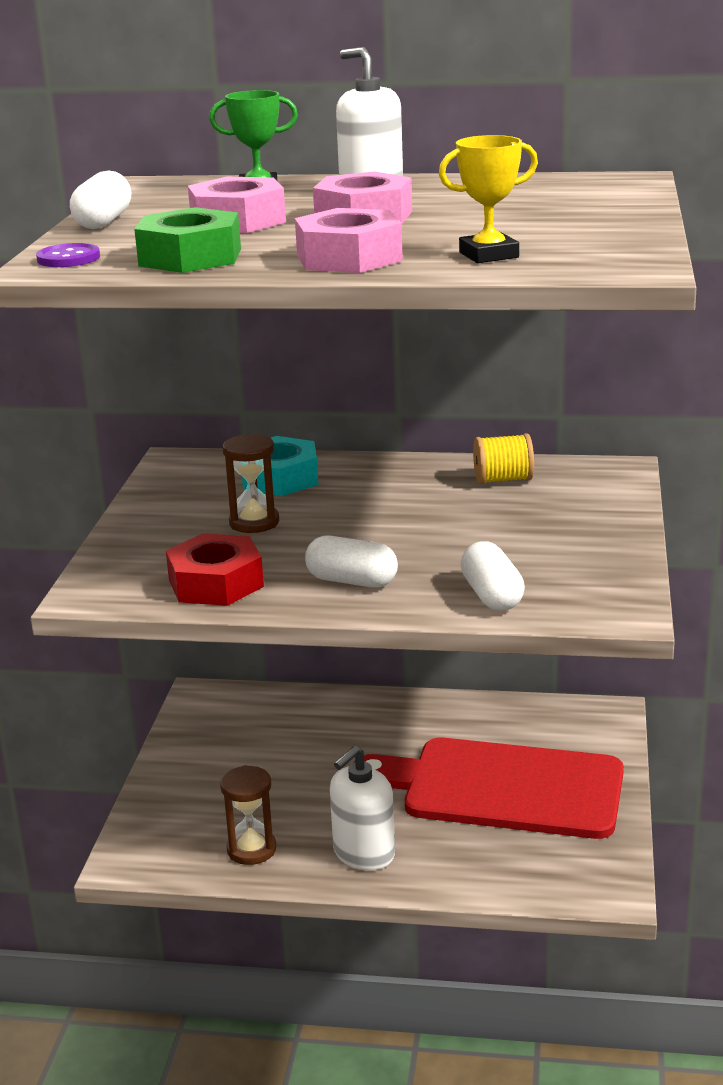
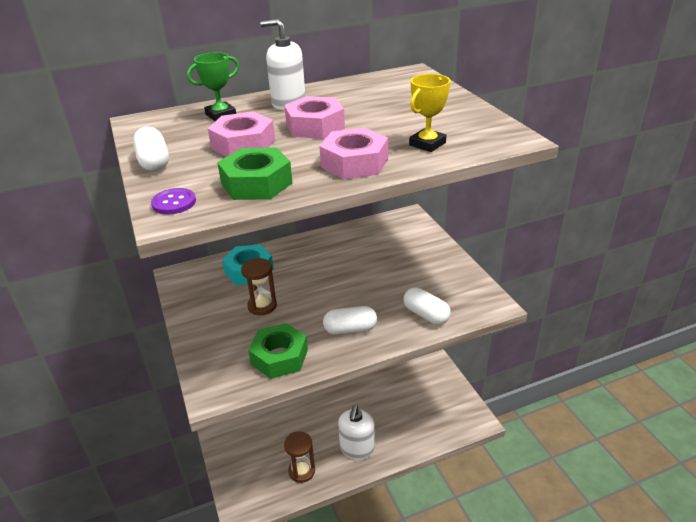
camera: 30 degrees left, 10 degrees up
(216, 583) = (279, 357): red nut -> green nut
(503, 480) = (363, 238): yellow spool -> none
(503, 788) = (392, 383): red cutting board -> none

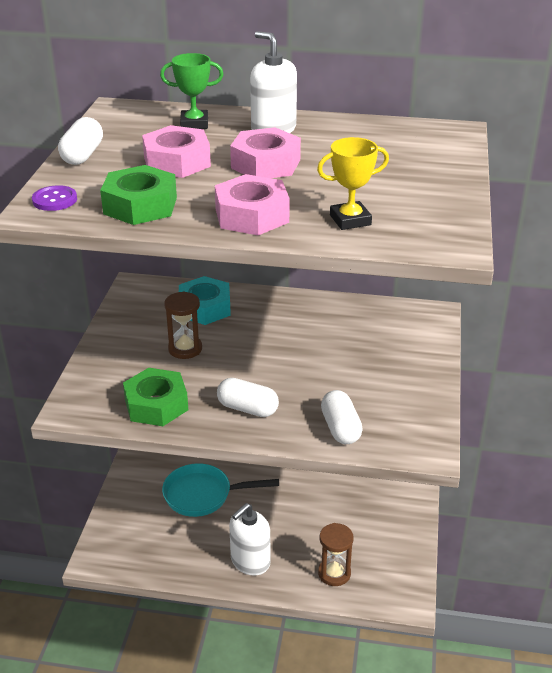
camera: 30 degrees right, 0 degrees up
(286, 418) = (203, 495): none -> turquoise pan
(301, 471) = (178, 554): brown hourglass -> brown hourglass (334, 573)

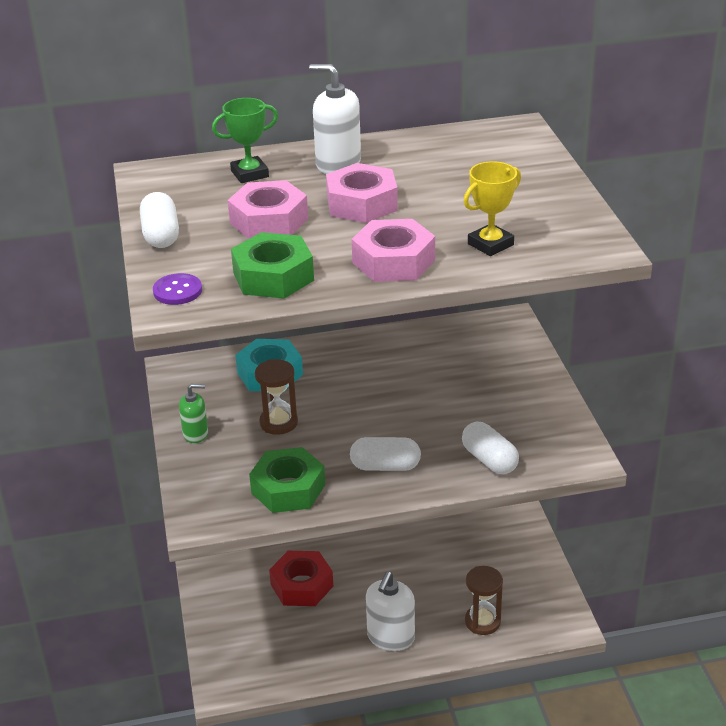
camera: 20 degrees left, 0 degrees up
(115, 340) = (196, 434): none -> green soap dispenser
(203, 495) = (301, 585): turquoise pan -> red nut

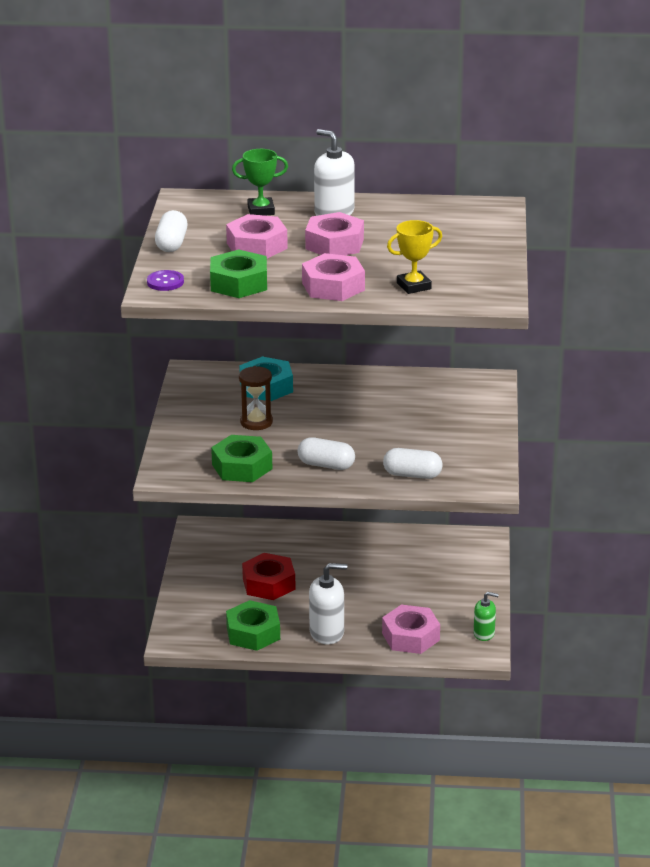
camera: 15 degrees right, 5 degrees down
(196, 434) = (187, 419): green soap dispenser -> green soap dispenser (484, 634)
(309, 656) = (253, 633): none -> green nut
(390, 637) = (327, 633): white soap dispenser -> white soap dispenser turned 135 degrees counterclockwise
(482, 621) = (410, 637): brown hourglass -> pink nut
(489, 460) = (412, 475): white capsule -> white capsule turned 60 degrees counterclockwise

